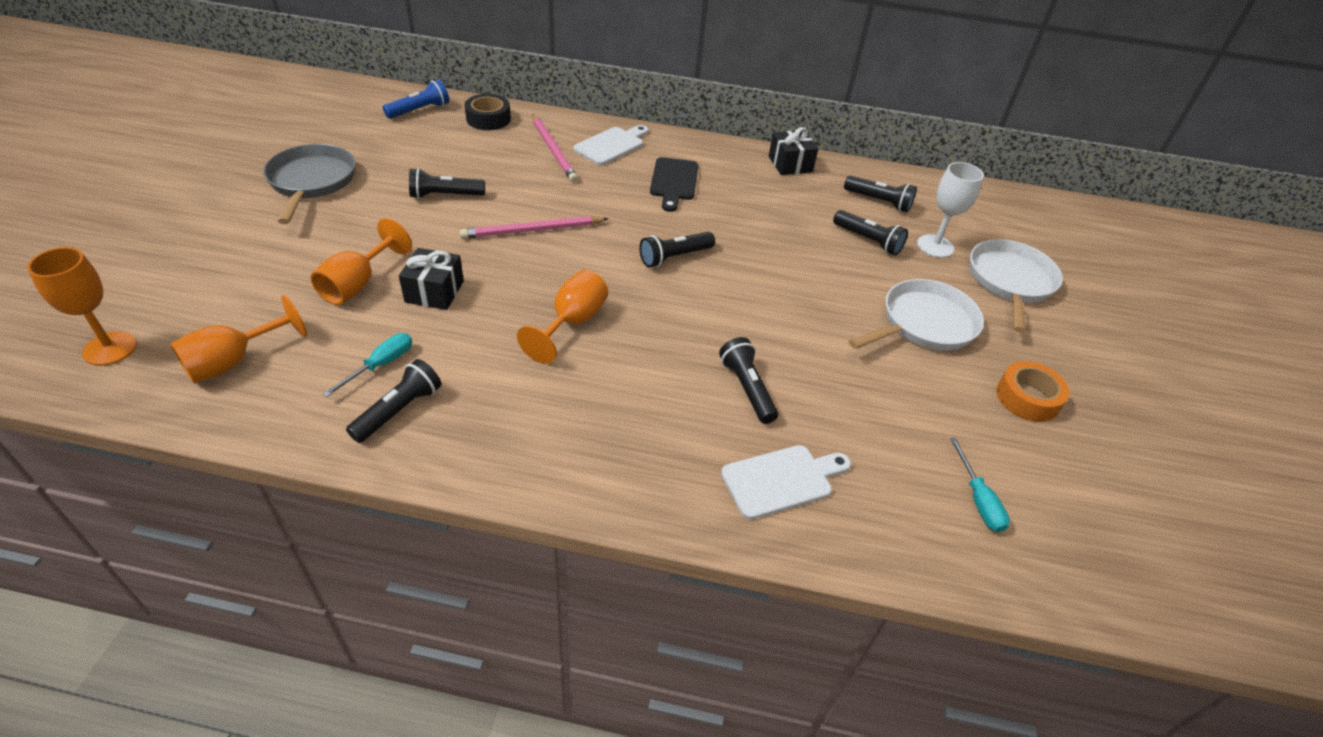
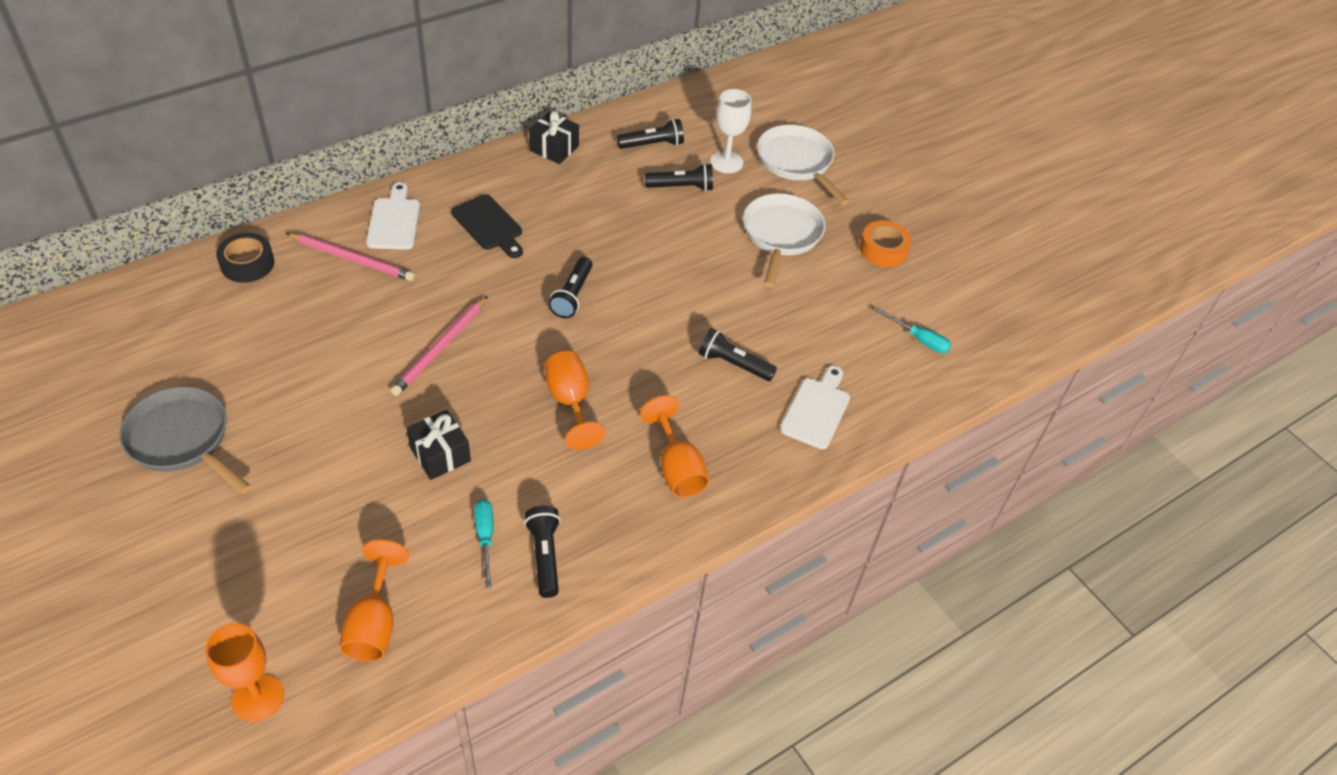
camera: 45 degrees left, 5 degrees up
(357, 284) = (372, 494): orange goblet -> orange goblet (677, 468)
(420, 110) = (167, 297): blue flashlight -> none
(445, 195) = (324, 367): black flashlight -> none

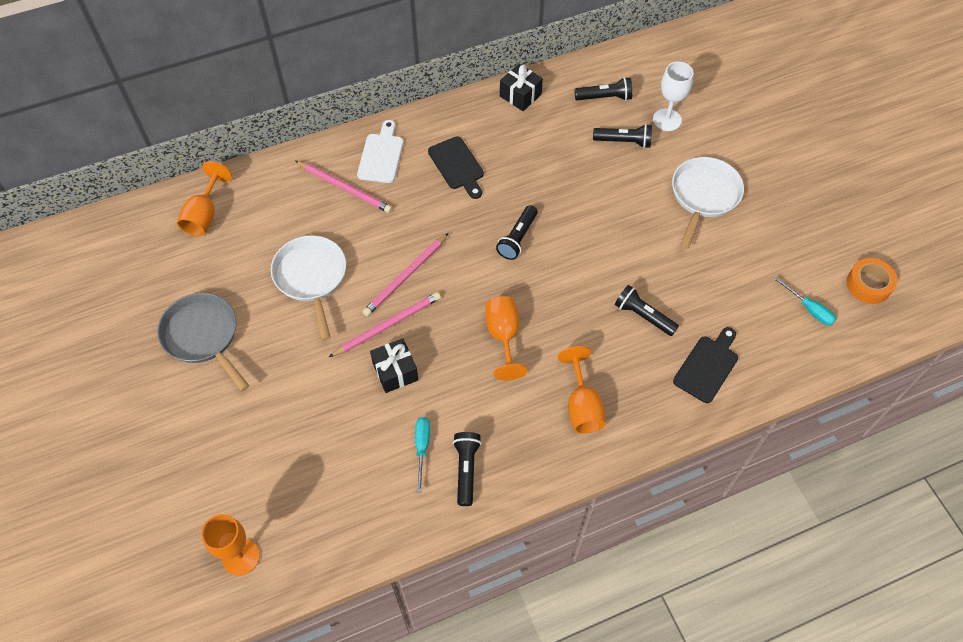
camera: 15 degrees right, 10 degrees up
(247, 264) = (263, 185): black tape -> none
(374, 624) = (330, 509): orange goblet -> orange goblet (204, 215)
(424, 404) = (388, 325): none -> pink pencil
(797, 163) = (729, 125): white pan -> white pan (311, 278)
(816, 410) = (707, 366): white cutting board -> black cutting board
(883, 250) = (792, 218): orange tape -> orange tape (868, 285)

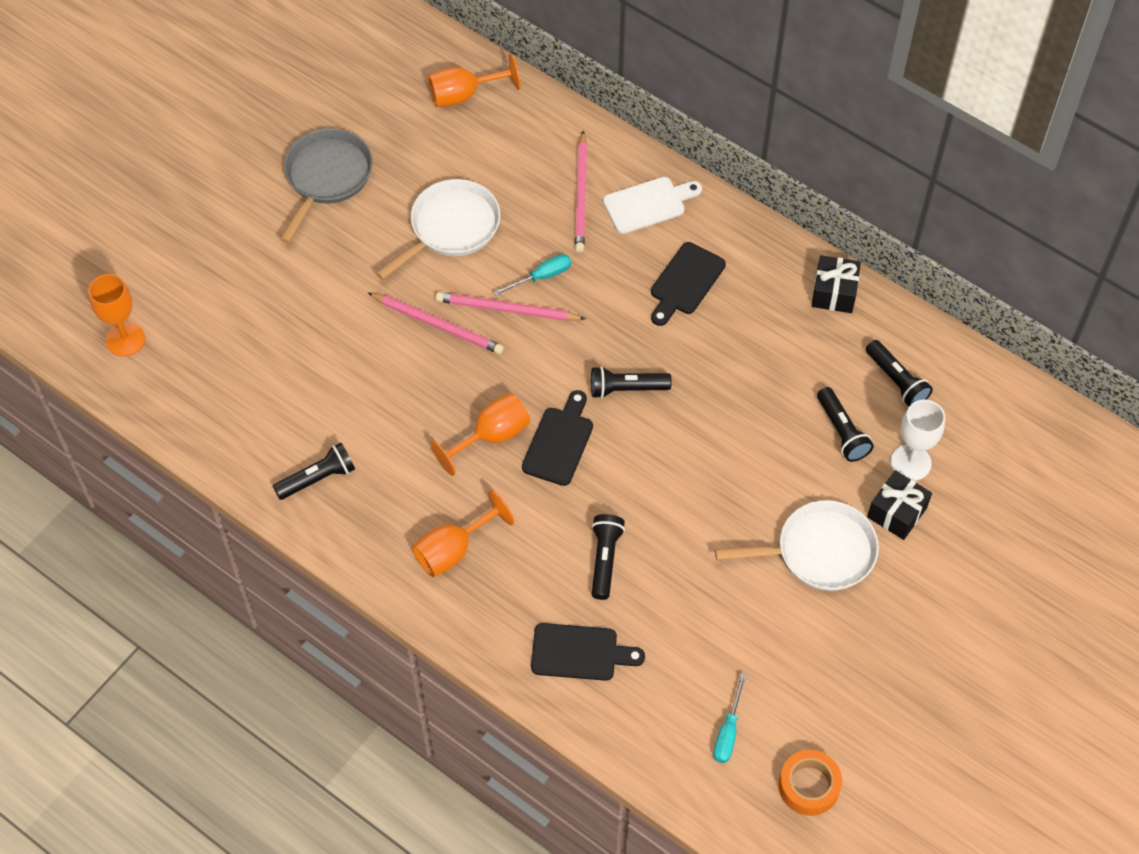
camera: 60 degrees right, 0 degrees up
(395, 371) = (389, 360): black gift -> black gift (897, 512)
(422, 448) = (318, 427): turquoise screwdriver -> turquoise screwdriver (541, 276)
(534, 297) = (559, 442): none -> black cutting board

